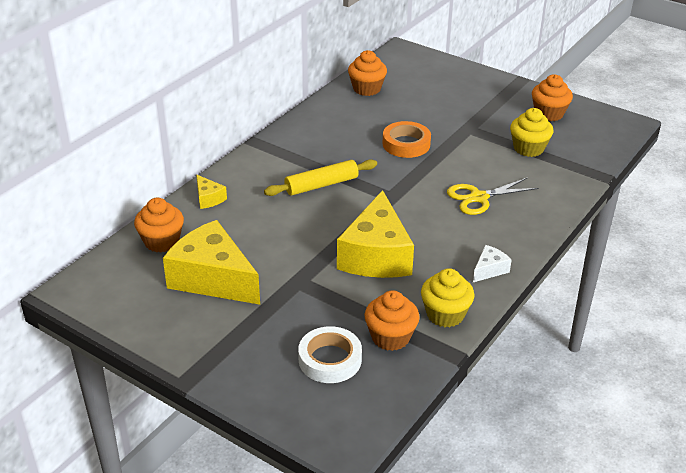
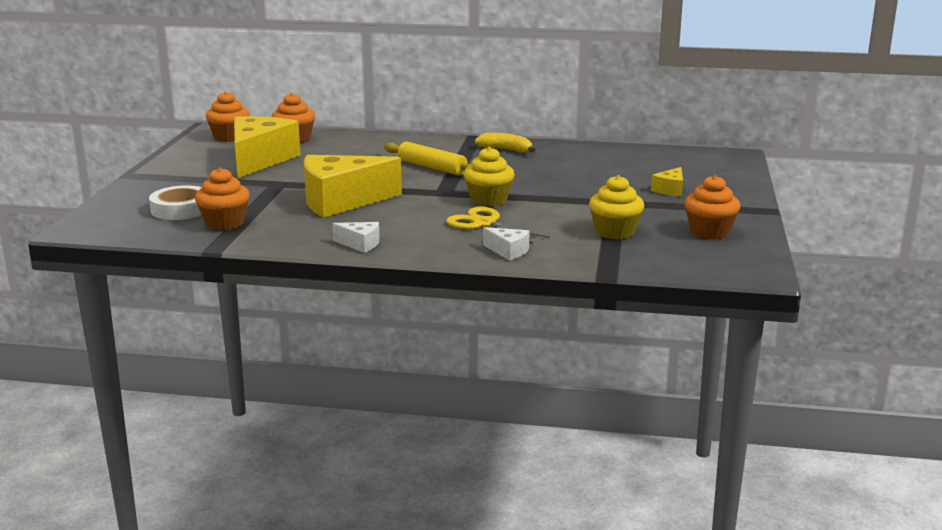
camera: 65 degrees right, 15 degrees down
(208, 198) = (368, 140): yellow cheese -> yellow cheese (670, 190)
(305, 136) = (506, 150): none -> yellow banana
(367, 89) = (629, 155): orange cupcake -> orange cupcake (229, 137)
(406, 144) = (546, 184): orange tape -> none
(445, 314) = (273, 237): yellow cupcake -> yellow cupcake (488, 200)
(542, 203) = (508, 251): none -> white cheese

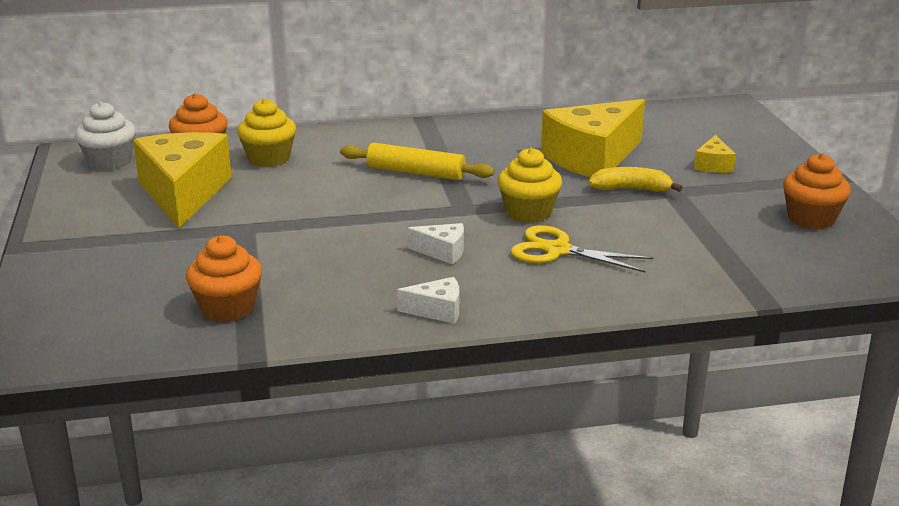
camera: 20 degrees left, 5 degrees up
(181, 209) = (144, 294): white tape -> none
(229, 137) = (110, 162): orange cupcake -> white cupcake
(341, 201) = (351, 244): yellow cheese -> yellow cheese (592, 158)
(506, 150) = (479, 133): yellow banana -> yellow banana (631, 189)
(508, 251) = (624, 288): white cheese -> white cheese (442, 252)
(615, 232) = (713, 237): yellow cupcake -> yellow cupcake (269, 158)

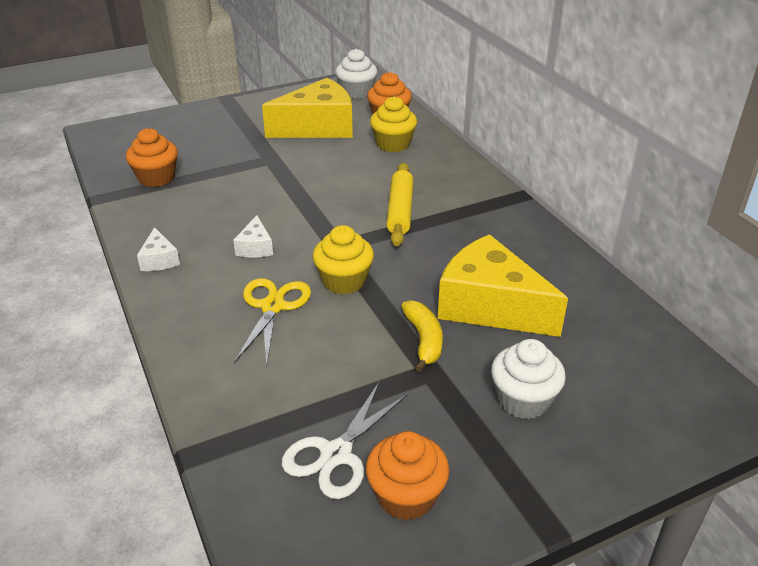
camera: 75 degrees right, 10 degrees up
(713, 165) = (523, 400): yellow cheese -> white cupcake
(767, 240) = (336, 454): none -> white scissors

